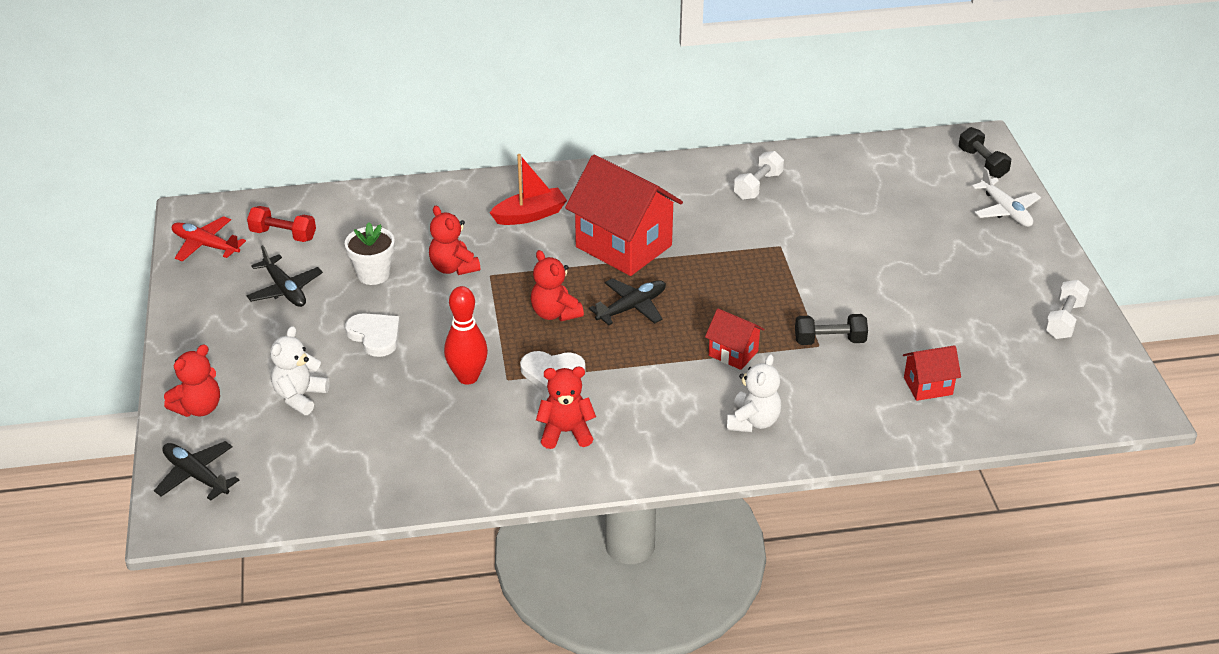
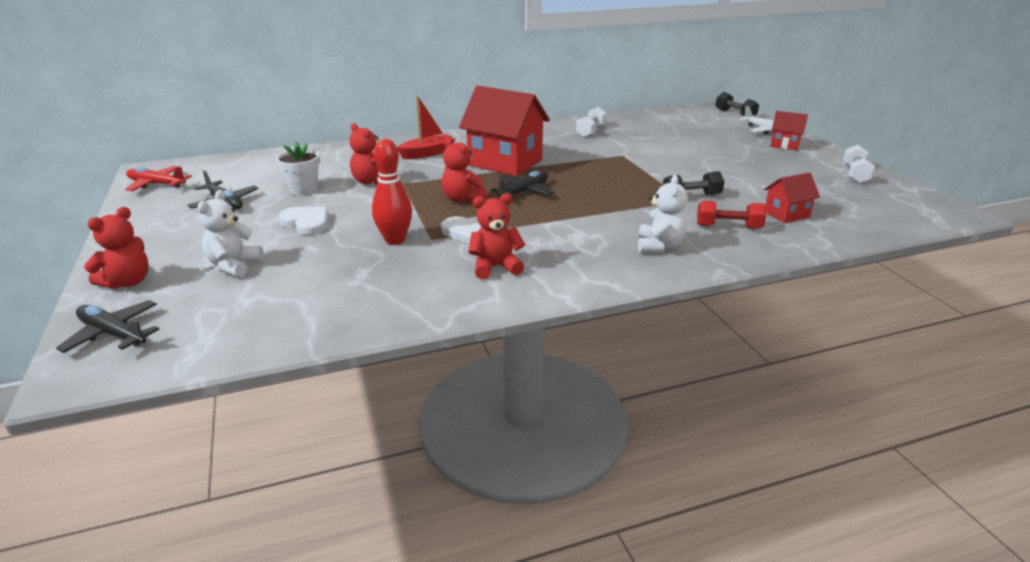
camera: 10 degrees left, 10 degrees down
(283, 235) = (226, 175): red dumbbell -> red dumbbell (728, 227)
(733, 353) = (619, 209): red house -> red house (784, 145)

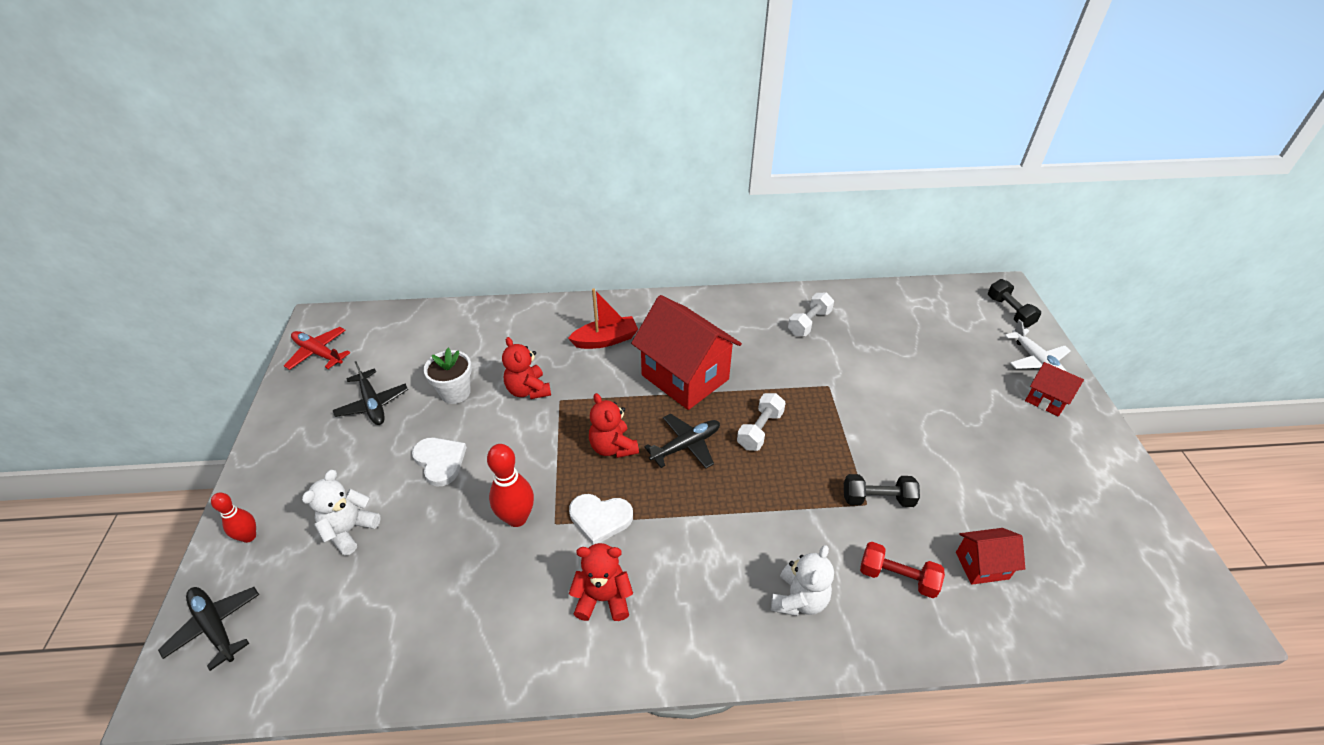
camera: 15 degrees right, 15 degrees up
(128, 282) = (249, 536): red teddy bear -> red bowling pin
(855, 174) = (1113, 490): white dumbbell -> white dumbbell (760, 430)

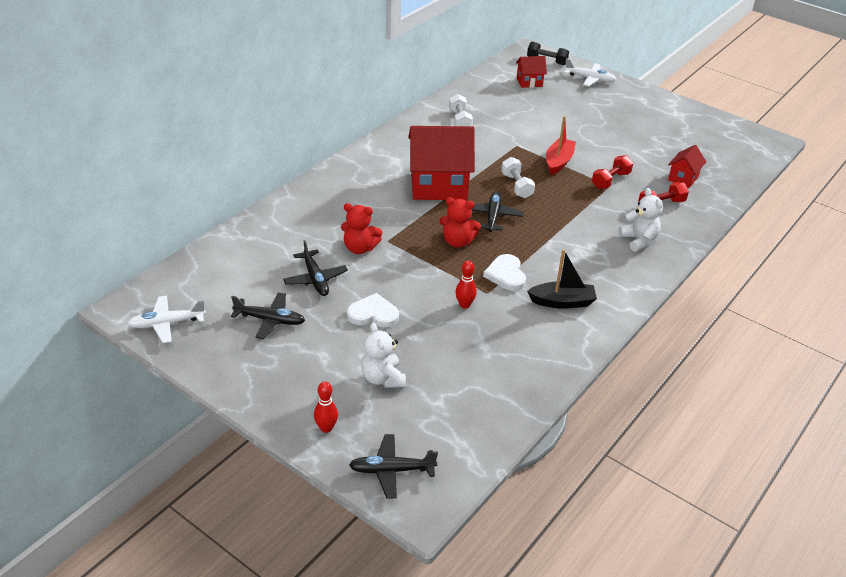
camera: 50 degrees left, 5 degrees down
(318, 353) = (167, 324): red plane -> white plane
(455, 392) = (315, 279): white flower pot -> black plane
(517, 518) = (464, 305): red bowling pin -> red bowling pin, size x0.62
(600, 518) = (506, 274): white heart -> white heart turned 120 degrees clockwise
(603, 598) = (562, 302): red teddy bear -> black boat
(605, 340) = (359, 195): red boat -> red boat (558, 162)
(877, 499) = (610, 180): black dumbbell -> red dumbbell
(1046, 400) = (617, 95): red house -> red house (529, 82)

